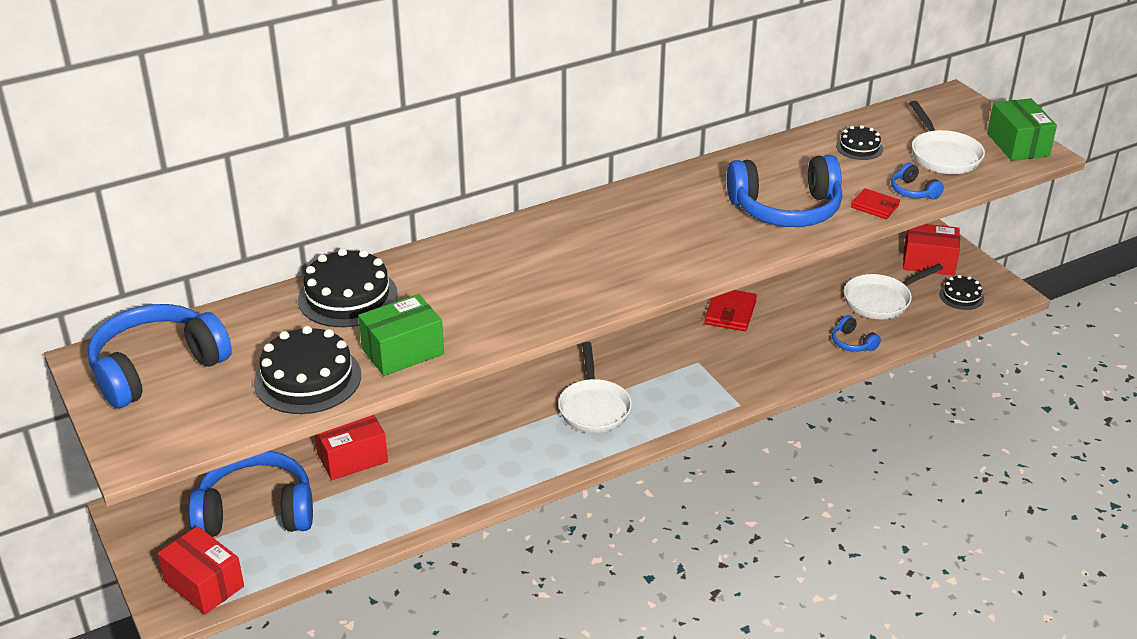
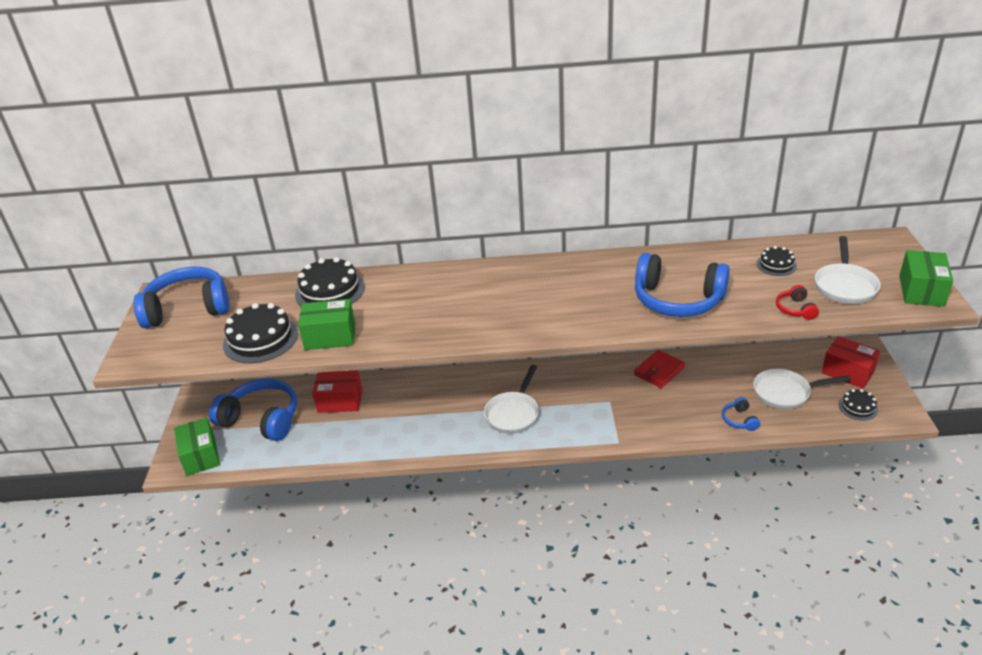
camera: 30 degrees right, 0 degrees up
(204, 584) = (201, 456): red box -> green box
(875, 206) = (752, 314): red wallet -> none
(913, 191) = (795, 309): blue headphones -> red headphones

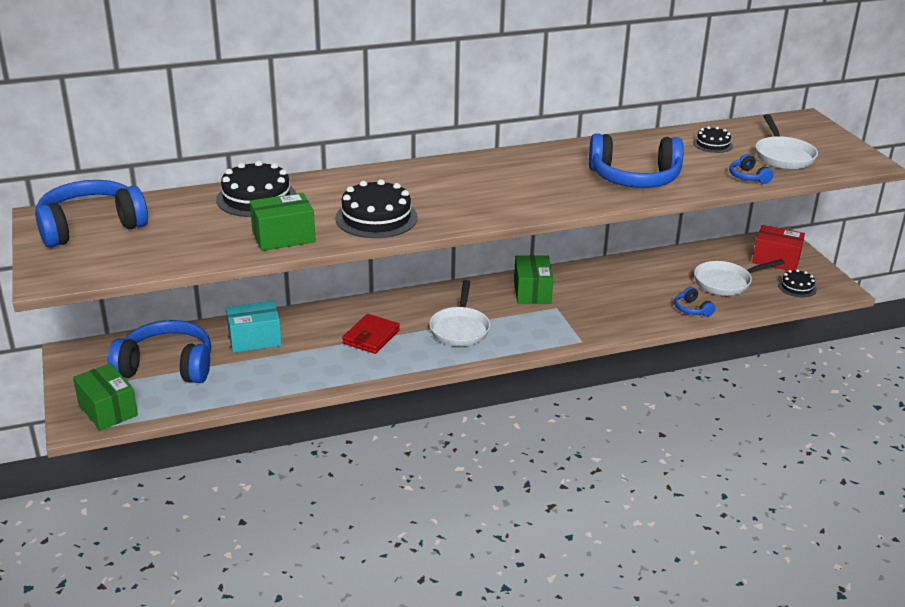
camera: 20 degrees left, 5 degrees down
(260, 339) = (201, 246): black cake -> black cake (376, 218)
(340, 401) = (255, 339): red box -> turquoise box
(659, 371) = (595, 277): red wallet -> red wallet (371, 337)
(795, 309) = (748, 177): red headphones -> blue headphones
(921, 291) = (851, 155): green box -> green box (532, 291)

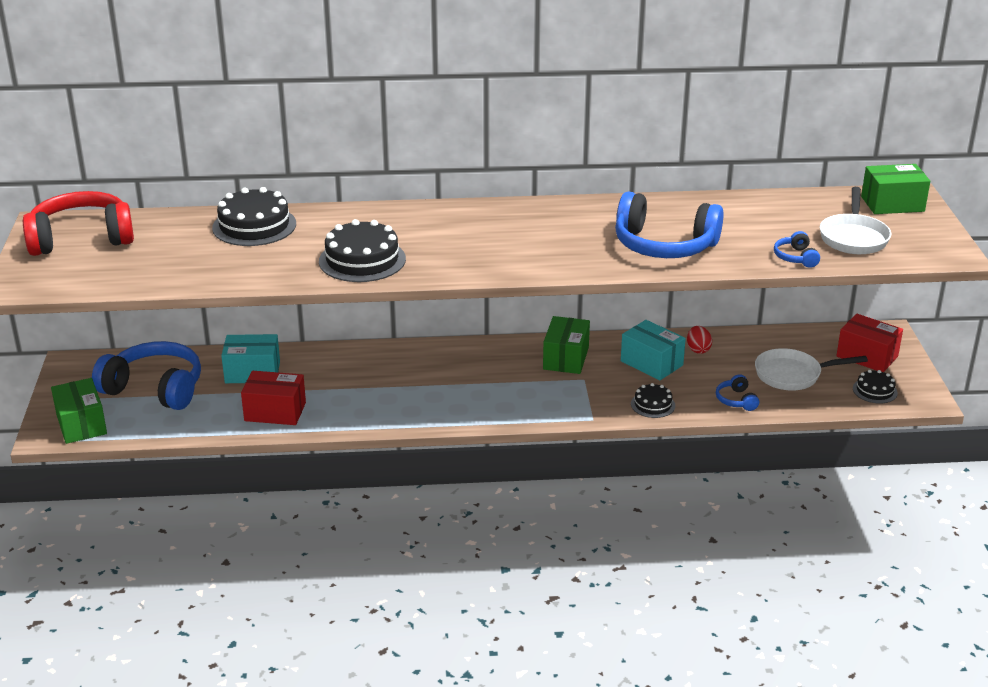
camera: 15 degrees right, 0 degrees up
(90, 227) = (81, 238): blue headphones -> red headphones
(283, 237) = (259, 270): green box -> green box (892, 204)
(293, 372) = (275, 412): none -> red box
(371, 337) = (370, 385): red wallet -> none
(460, 329) = (467, 389): white pan -> none
(606, 287) = (651, 363): none -> turquoise box
(639, 271) = (698, 349): none -> red egg
(712, 144) = (779, 215): black cake -> black cake (653, 405)

